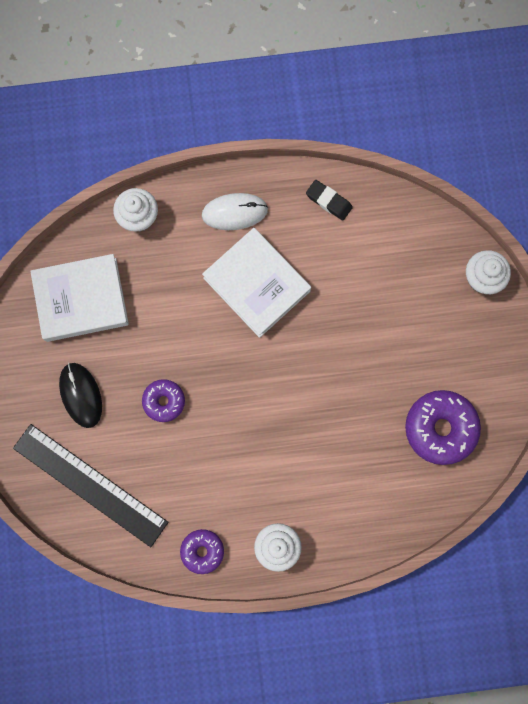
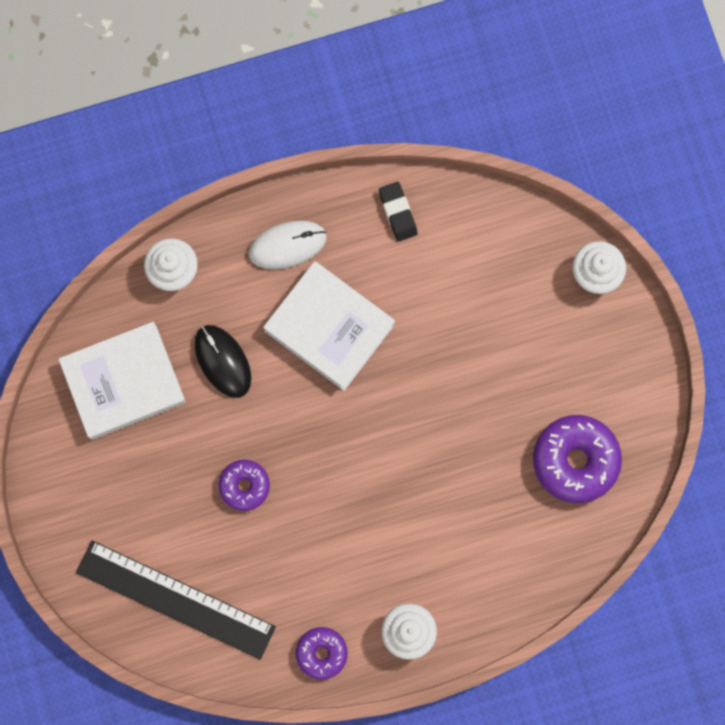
camera: 10 degrees left, 0 degrees up
(81, 395) = (144, 496): black mouse -> black mouse (222, 361)
(328, 201) = (397, 213): black eraser -> black eraser turned 45 degrees clockwise

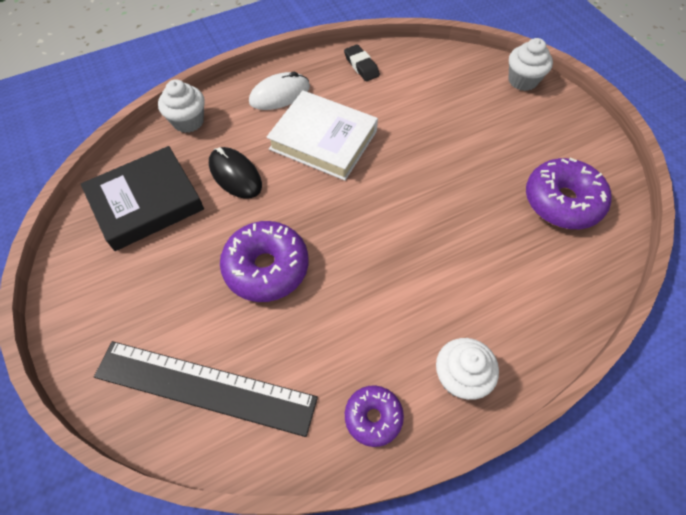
camera: 10 degrees left, 20 degrees down
(123, 382) = (146, 202): white book -> black book
(244, 486) = (266, 267): purple donut -> purple donut, size x1.72

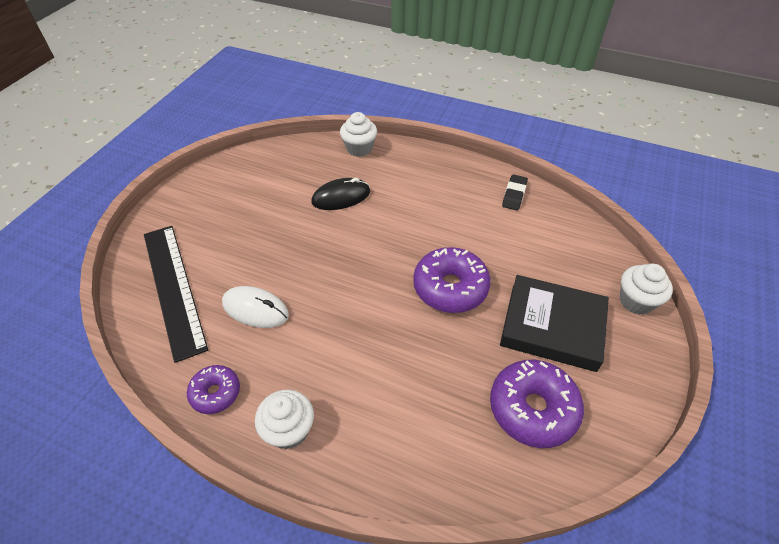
camera: 50 degrees right, 10 degrees down
(146, 202) = (279, 174): black book -> black book (552, 327)
(235, 175) = (341, 197): black mouse -> black mouse turned 60 degrees clockwise
(266, 267) = (284, 260): purple donut -> purple donut (450, 288)
(279, 94) = (432, 172): white mouse -> white mouse (255, 309)
(323, 140) = (419, 219): white book -> none

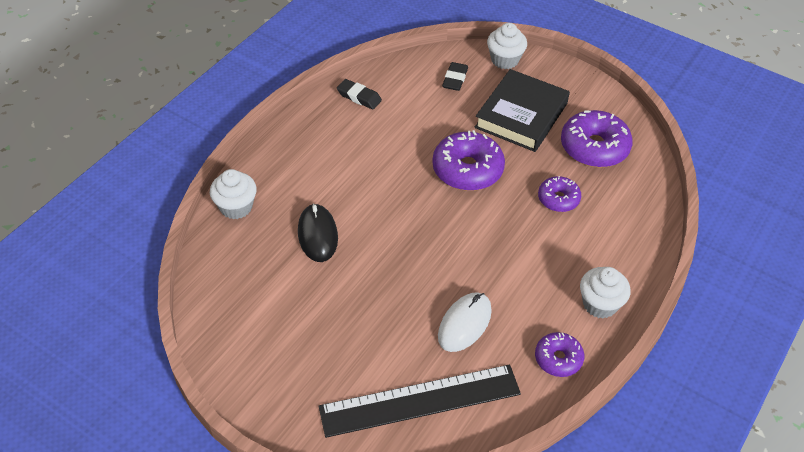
camera: 80 degrees left, 0 degrees up
(434, 375) = (558, 199): none -> purple donut
(578, 261) = (455, 79): none -> black eraser

